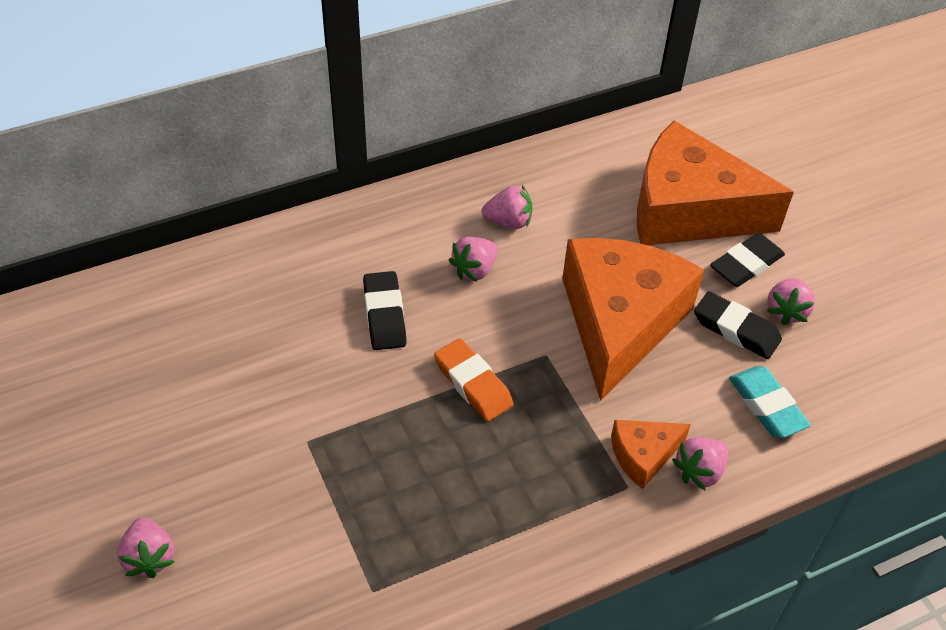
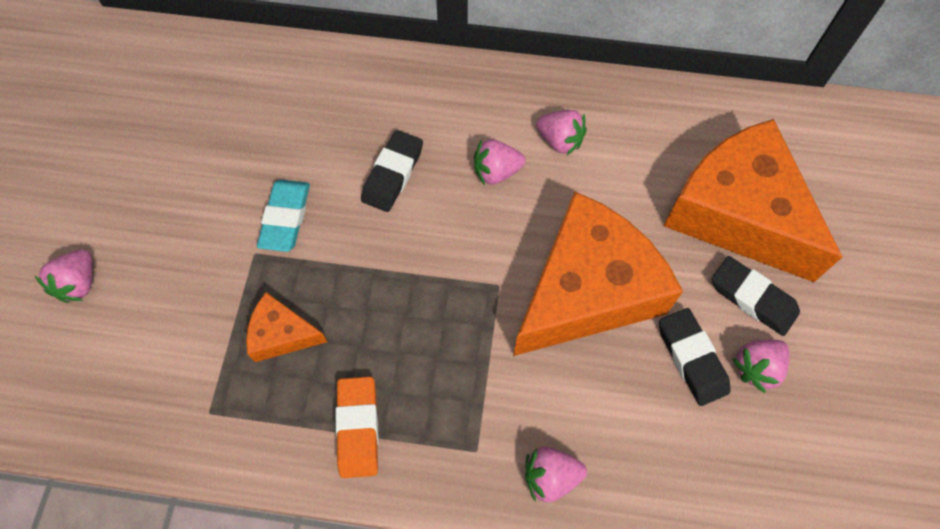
camera: 35 degrees right, 15 degrees up
(473, 384) = (417, 277): orange eraser -> orange eraser (358, 428)
(643, 455) = (512, 430): orange cheese -> orange cheese (282, 334)
(746, 264) = (752, 298): black eraser -> black eraser turned 45 degrees clockwise
(767, 406) = (663, 451): turquoise eraser -> turquoise eraser (286, 218)

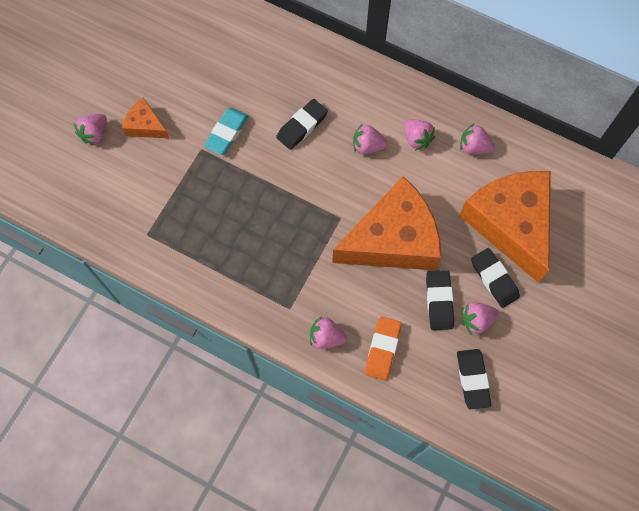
camera: 20 degrees right, 5 degrees up
(282, 334) = (202, 203): orange cheese -> orange cheese (145, 125)
(358, 428) = (227, 272): orange eraser -> orange eraser (382, 349)
(641, 127) = (474, 147): none -> pink strawberry
(794, 461) = (472, 379): none -> black eraser

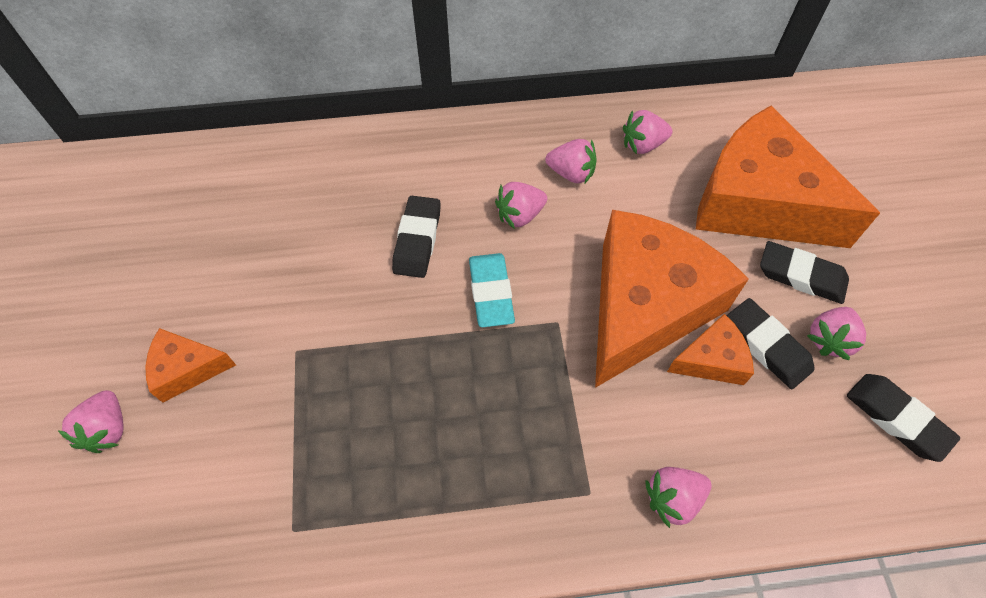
camera: 35 degrees left, 10 degrees down
(227, 133) = (319, 308): turquoise eraser -> turquoise eraser (491, 293)
(382, 349) = (757, 460): orange eraser -> none
(403, 288) = (711, 360): none -> orange cheese

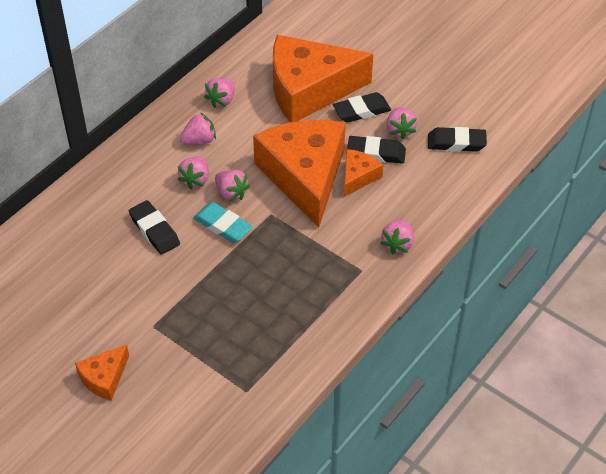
camera: 45 degrees left, 10 degrees down
(108, 429) = (97, 433): pink strawberry -> pink strawberry (231, 193)

